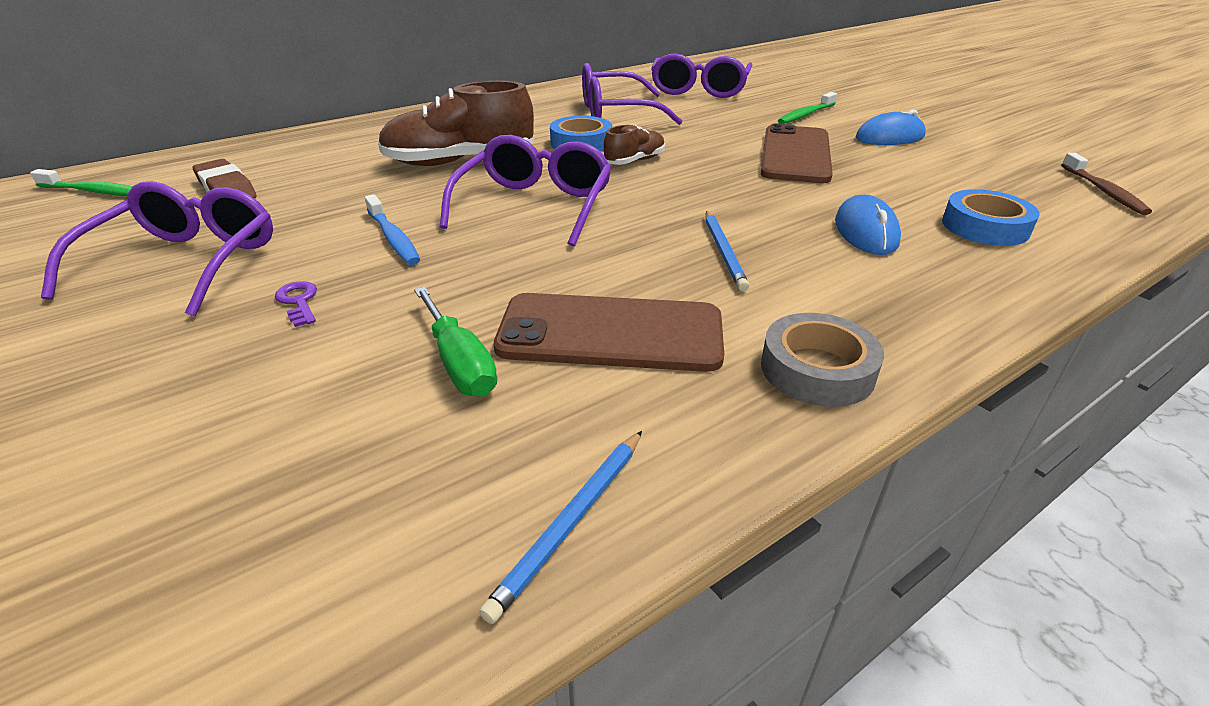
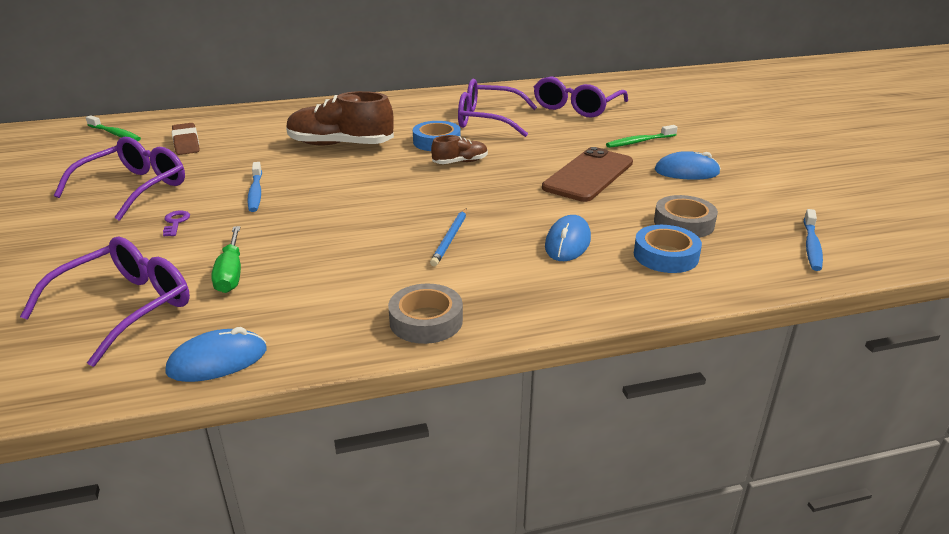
camera: 20 degrees right, 5 degrees down
(534, 206) = (359, 185): purple glasses -> purple glasses (125, 308)
(571, 522) = (217, 361): blue pencil -> blue mouse
(610, 333) = (327, 275): brown phone -> none
(956, 189) = (684, 223): none -> grey tape
(1103, 191) = (811, 246): brown toothbrush -> blue toothbrush

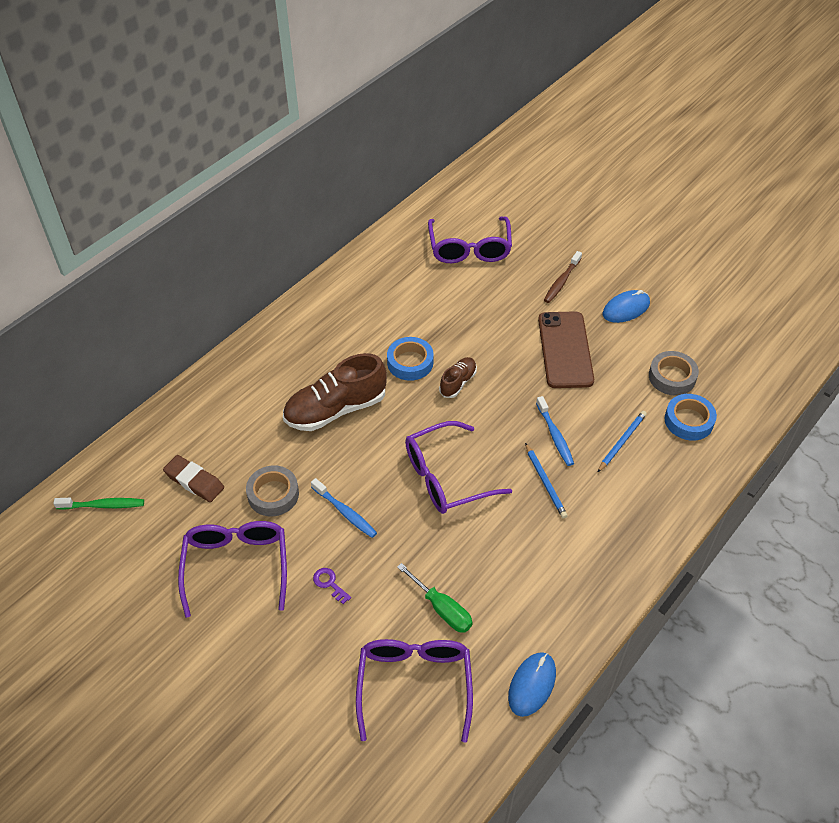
camera: 35 degrees left, 20 degrees up
(426, 321) = (611, 572): grey tape -> grey tape (273, 494)
(488, 120) = (417, 306): purple glasses -> purple glasses (446, 477)
(567, 243) = (621, 442): blue mouse -> blue pencil
(639, 142) = (561, 281): green toothbrush -> brown toothbrush
(811, 246) = (759, 361): blue toothbrush -> blue toothbrush (555, 435)

